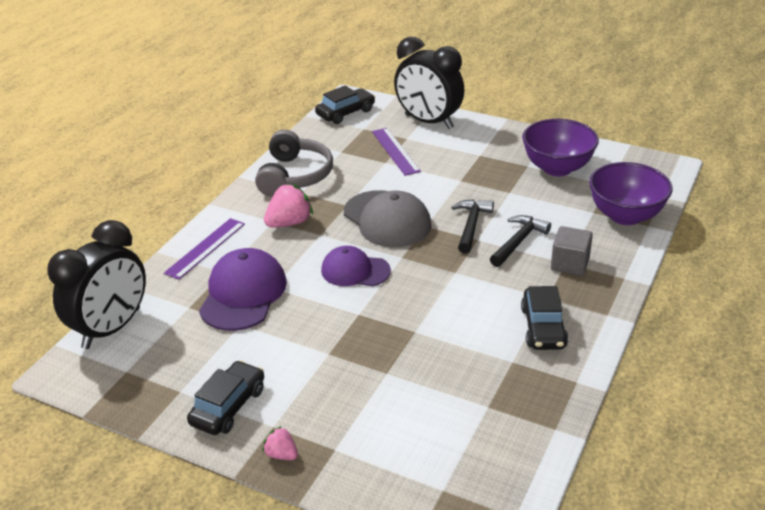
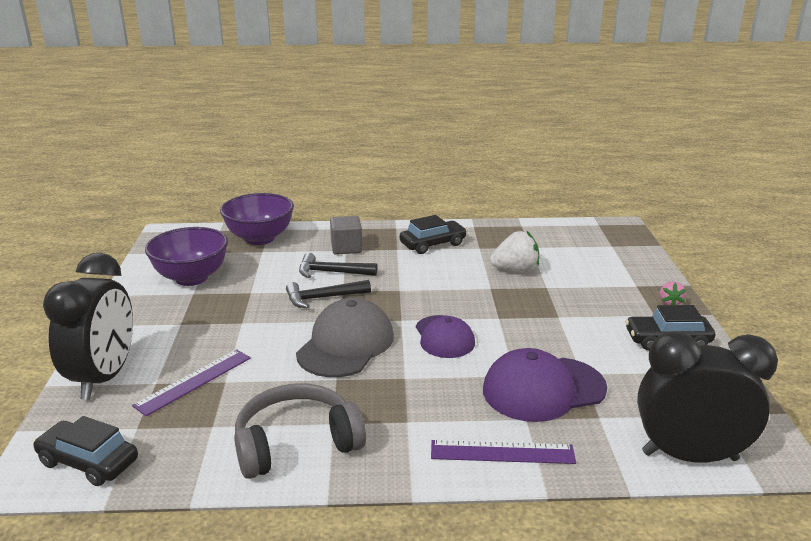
camera: 120 degrees left, 10 degrees down
(289, 223) = (401, 407): pink strawberry -> none
(439, 366) = (515, 270): none -> white strawberry

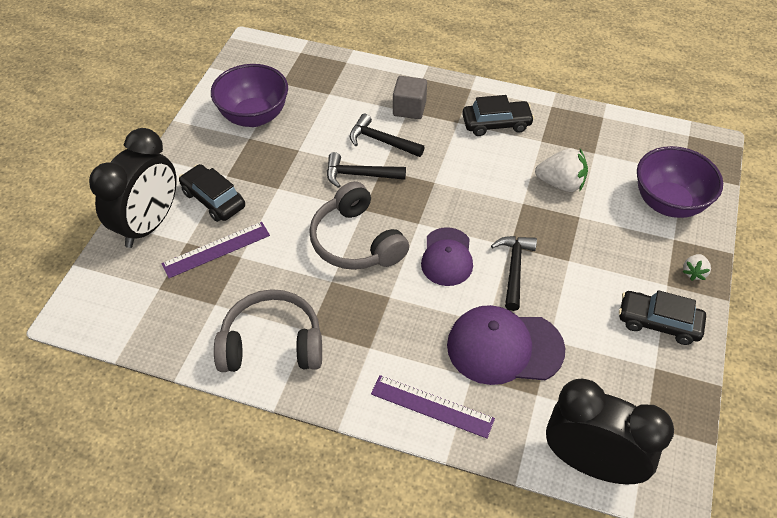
camera: 20 degrees right, 25 degrees up
(88, 462) = (115, 314): black car -> black car (213, 199)
(260, 238) = (333, 74): purple bowl -> purple bowl (668, 203)
(346, 344) = (356, 241): grey cap -> grey headphones
(513, 332) = (514, 269): none -> black hammer
(670, 302) = (694, 272): pink strawberry -> white strawberry

